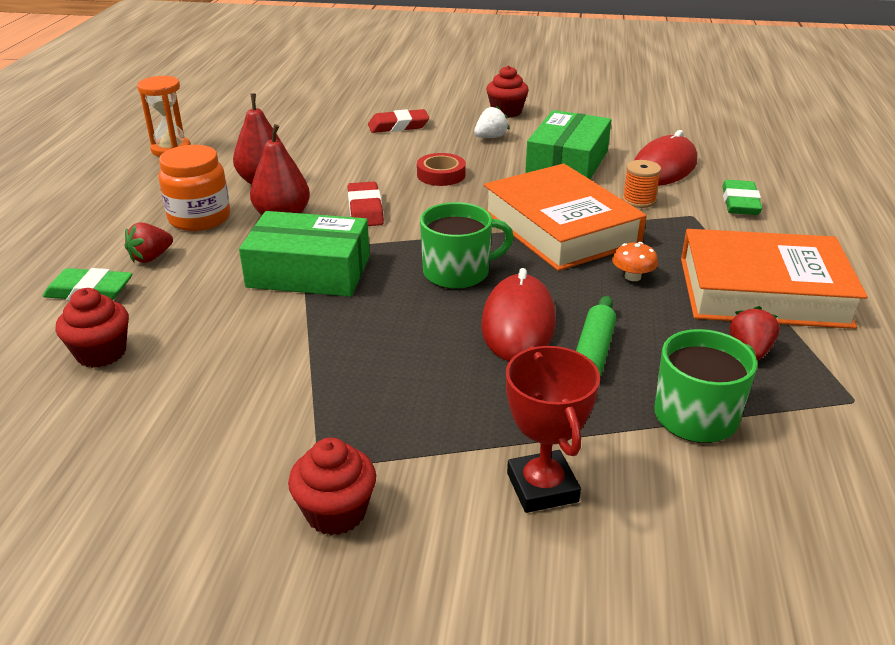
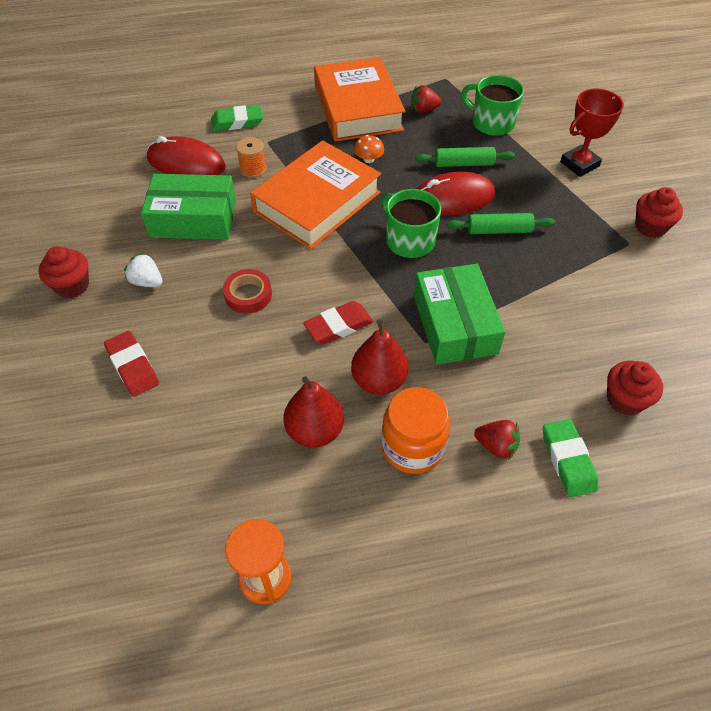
camera: 110 degrees left, 20 degrees up
(432, 344) = (499, 230): none -> green rolling pin

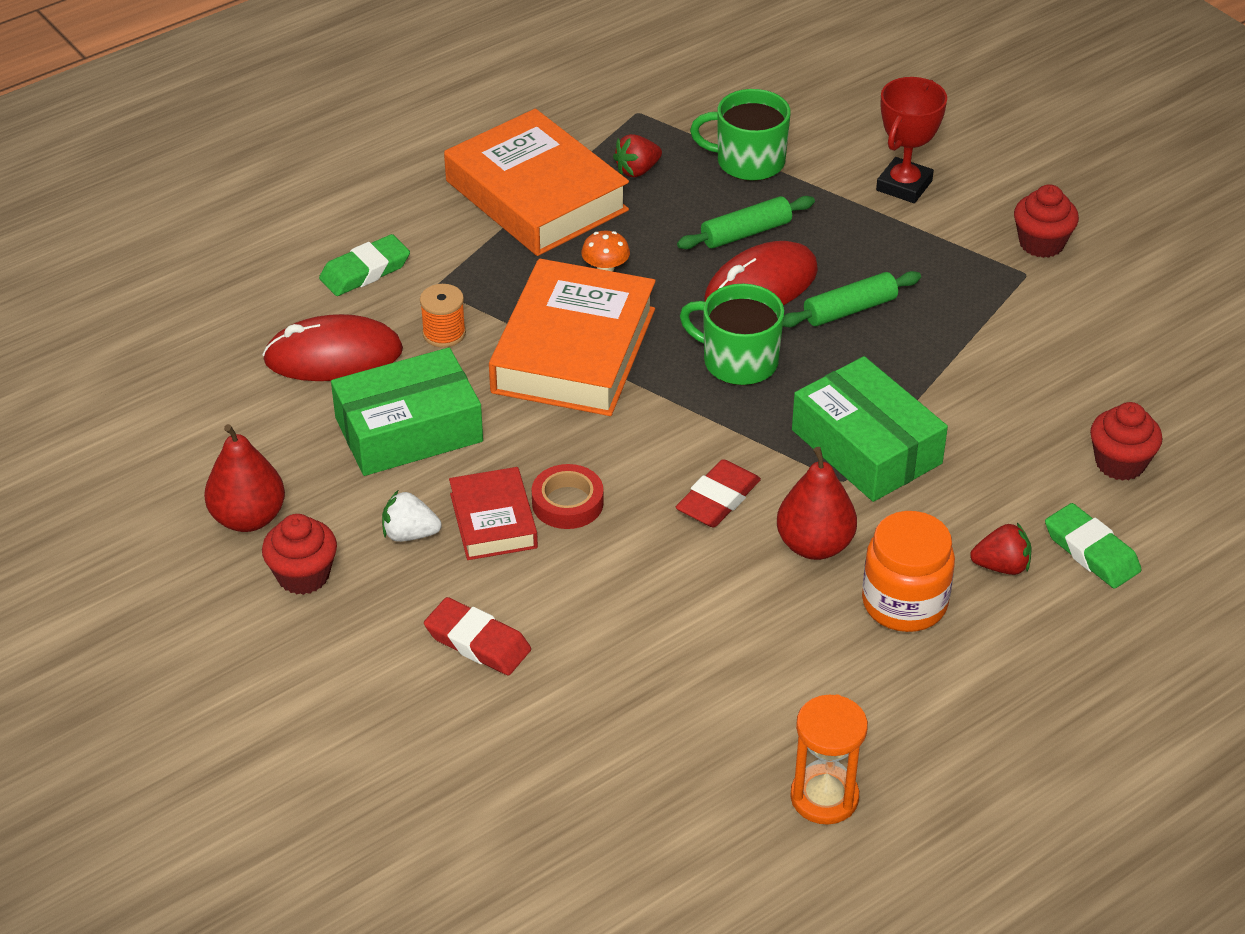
camera: 25 degrees left, 10 degrees down
(198, 291) = (493, 521): none -> red book
(315, 431) = (773, 628): red pear -> red pear (248, 518)

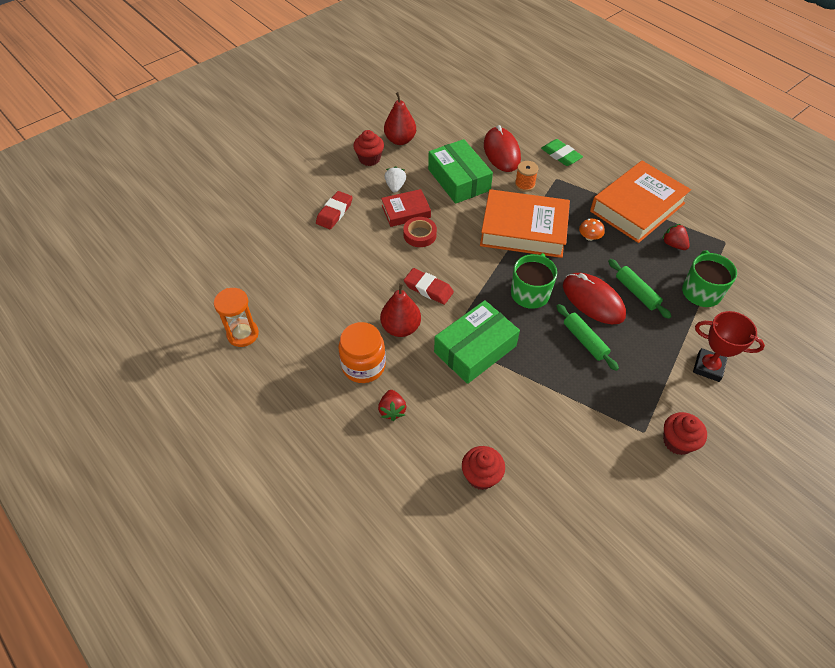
camera: 85 degrees right, 10 degrees up
(1091, 551) = (406, 456): green eraser -> none

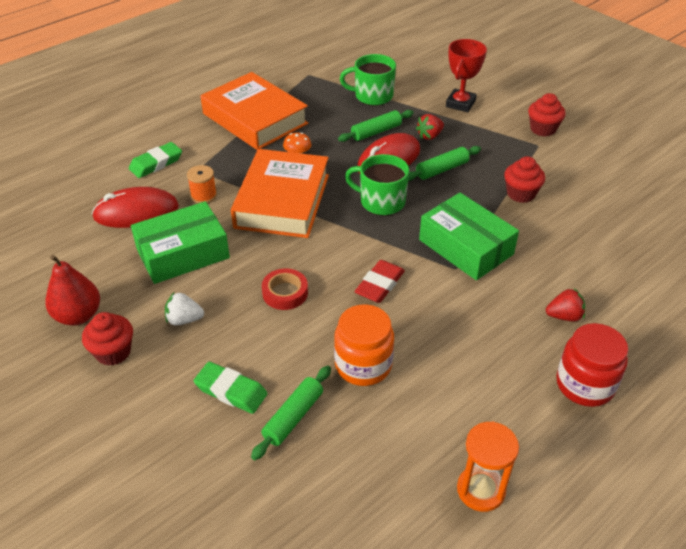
camera: 90 degrees left, 10 degrees down
(311, 242) = (293, 417): none -> green rolling pin
(320, 411) = (585, 385): none -> red jar
(334, 213) = (231, 391): red eraser -> green eraser
(363, 366) = (508, 344): orange jar -> orange jar (363, 365)
(401, 328) = (444, 310): red pear -> none
(406, 211) = (238, 307): red book -> none
(481, 476) = (620, 248): red cupcake -> red cupcake (521, 194)
(673, 244) = (311, 103): red strawberry -> red strawberry (429, 136)

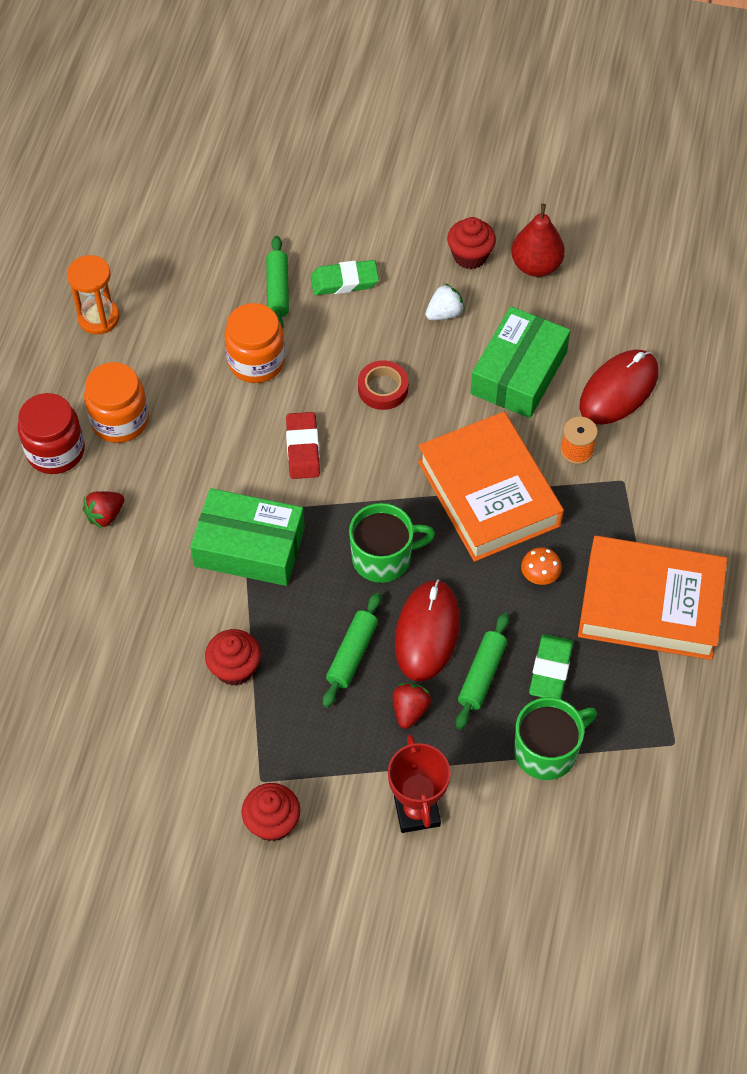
camera: 145 degrees right, 15 degrees up
(156, 163) = (677, 461): green eraser -> green eraser (550, 670)
(513, 380) = (120, 420): none -> orange jar

